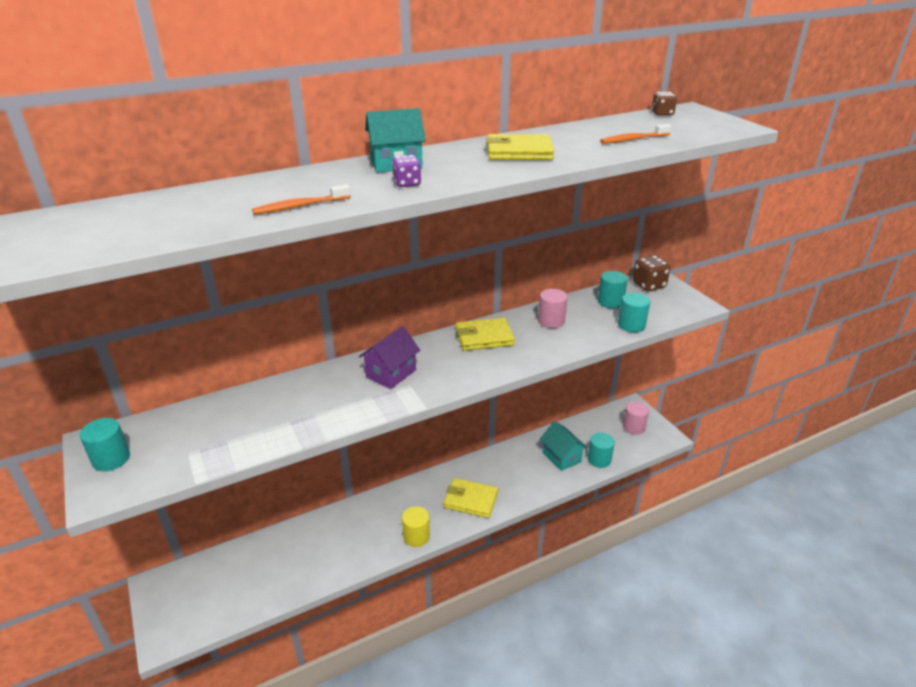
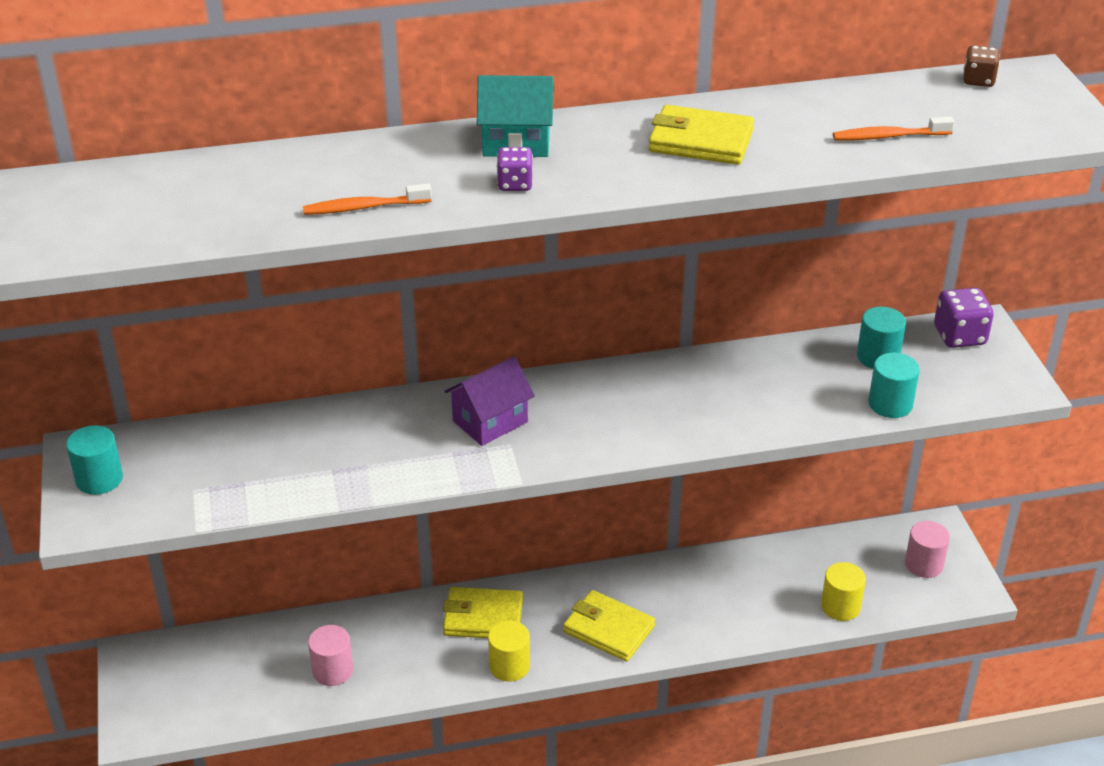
camera: 15 degrees right, 5 degrees up
(484, 337) = (648, 386): yellow wallet -> yellow wallet (483, 617)
(551, 321) = (764, 376): pink cylinder -> pink cylinder (332, 670)
(561, 457) = (779, 590): turquoise house -> none
(599, 459) = (840, 606): turquoise cylinder -> yellow cylinder
(649, 285) = (959, 336): brown dice -> purple dice

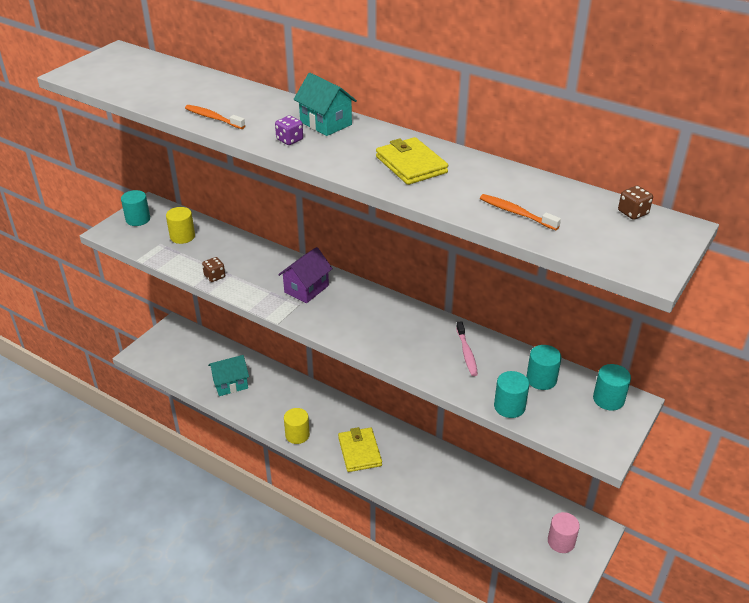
camera: 45 degrees right, 0 degrees up
(332, 670) = (230, 384): pink cylinder -> turquoise house
(346, 481) = (214, 276): none -> brown dice
(483, 617) = (315, 406): yellow wallet -> none
(490, 421) = (306, 289): purple house -> purple house turned 60 degrees counterclockwise
(772, 378) = (466, 353): none -> pink toothbrush
(840, 606) = (485, 527): yellow cylinder -> yellow cylinder (182, 236)
(959, 336) = (608, 399): purple dice -> turquoise cylinder

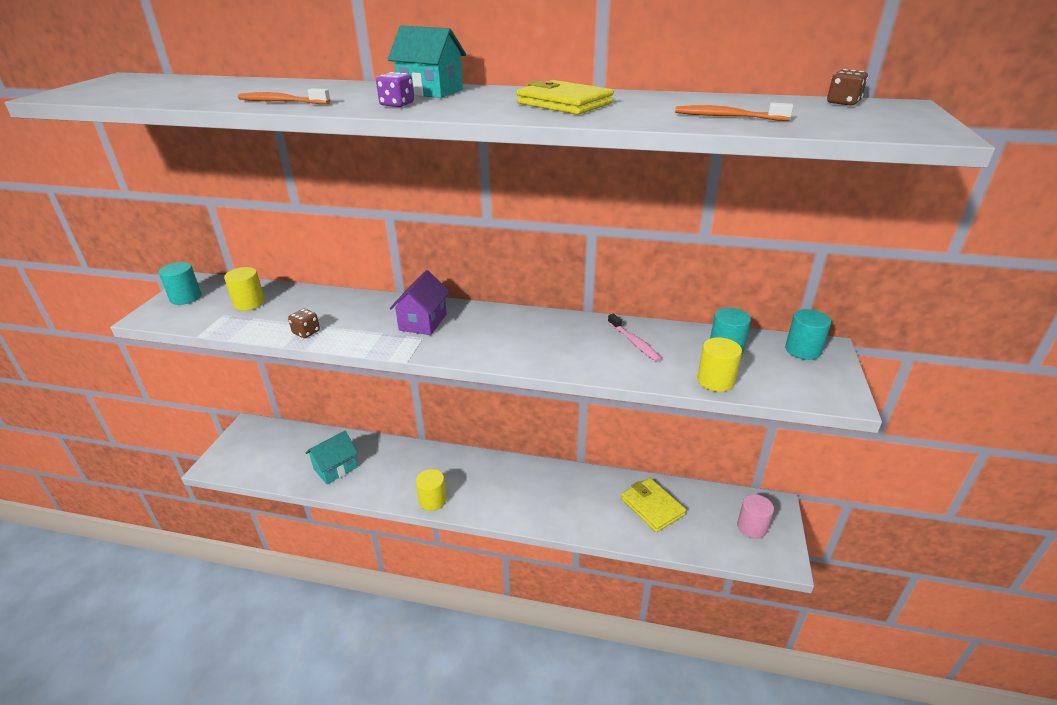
camera: 20 degrees left, 5 degrees down
(359, 451) = (508, 498): yellow wallet -> yellow wallet (652, 507)
(509, 406) = (715, 381): turquoise cylinder -> yellow cylinder

